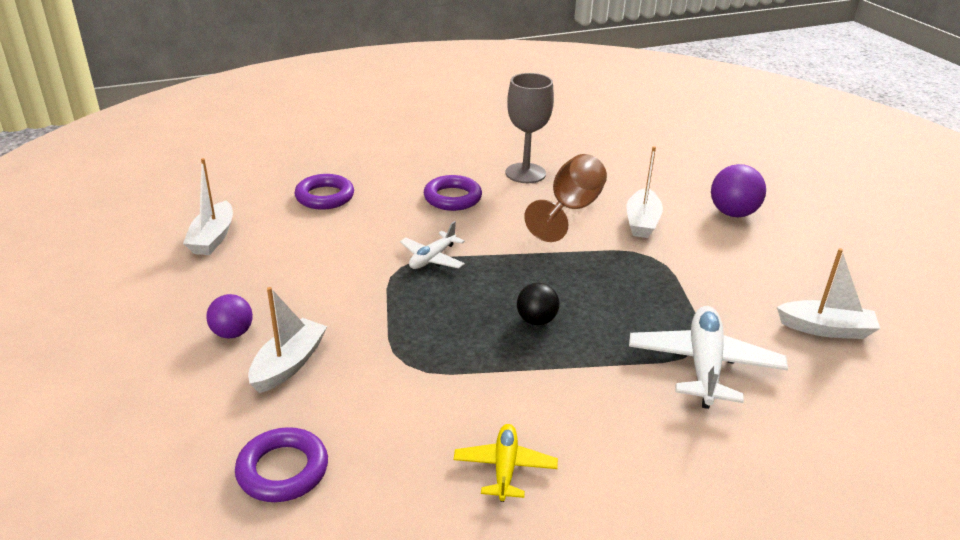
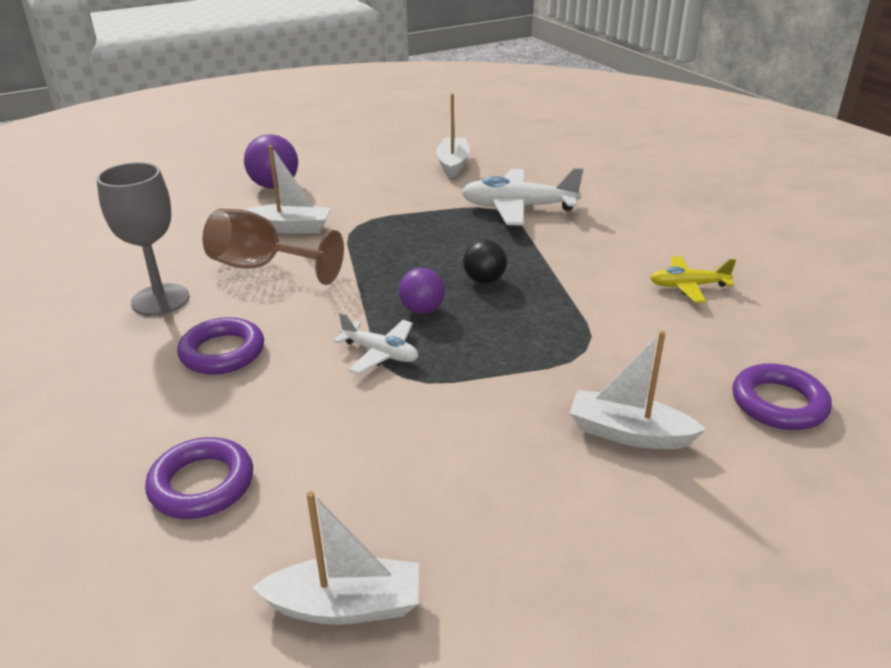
camera: 95 degrees left, 0 degrees up
(232, 333) = (594, 500): purple ball -> purple ball (422, 310)

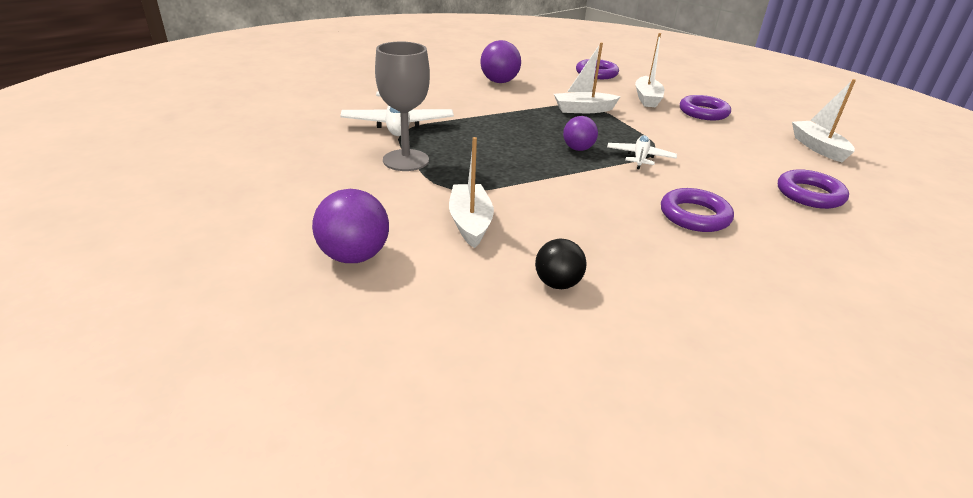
camera: 105 degrees left, 0 degrees up
(160, 300) = (654, 269): grey goblet -> grey goblet (406, 160)
(262, 267) = (558, 224): brown goblet -> none
(453, 164) = (293, 153): white boat -> white boat (583, 110)
(484, 280) = (524, 131): black ball -> black ball (557, 283)
(554, 493) = (703, 112): none -> purple ring
(688, 286) = (499, 82): yellow plane -> purple ball

